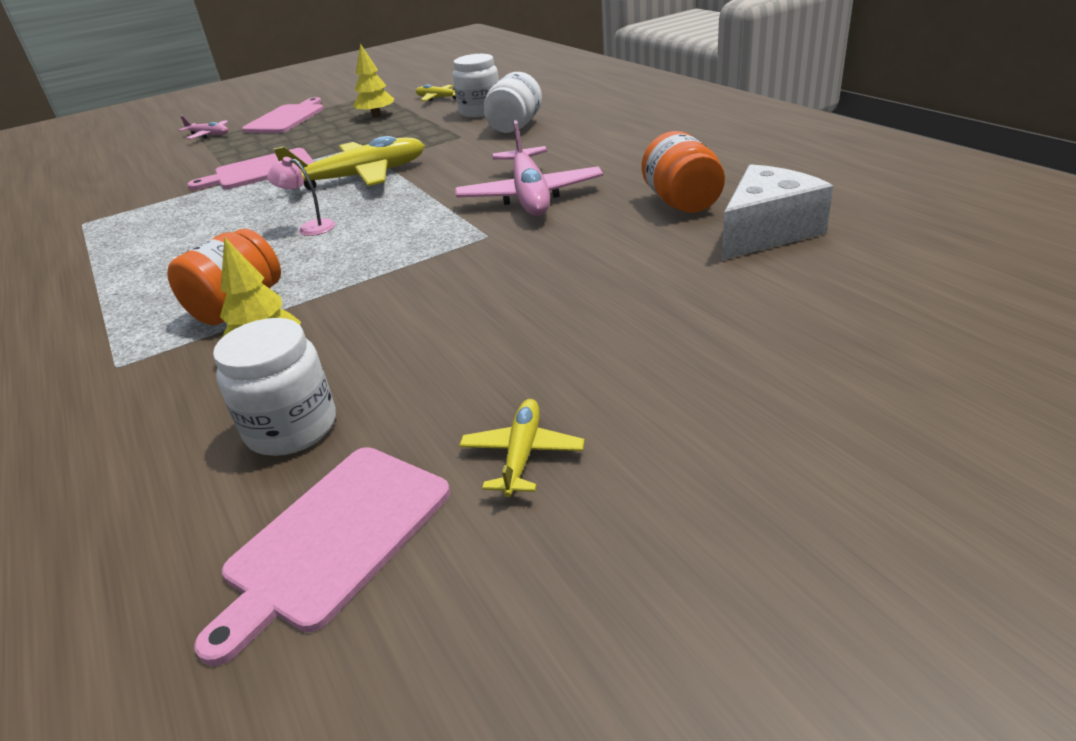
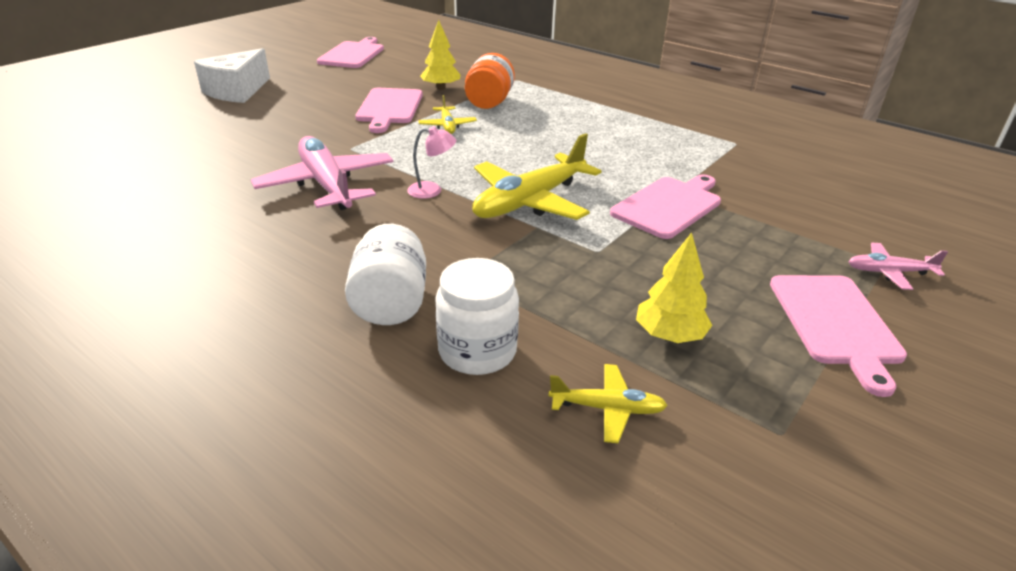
camera: 155 degrees right, 0 degrees up
(291, 428) = (396, 70): white jar -> none
(310, 227) = (510, 148): pink lamp -> pink lamp (432, 191)
(392, 305) = (389, 108): none -> pink cutting board
(522, 454) = (292, 71): yellow plane -> yellow plane (447, 126)
(682, 202) = (181, 183): orange jar -> none
(766, 232) = (126, 160): white cheese -> white cheese (237, 91)

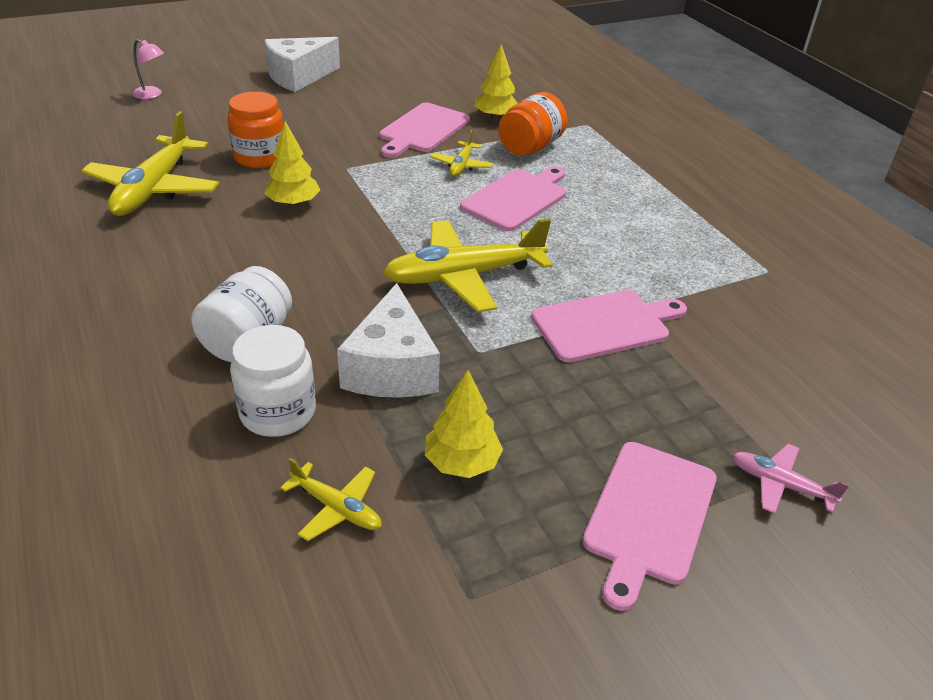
camera: 25 degrees right, 5 degrees up
(172, 205) = (154, 188): none -> yellow plane
(259, 157) = (260, 157): none -> orange jar
(327, 185) = (293, 203): pink plane -> yellow tree
(353, 54) = (442, 54): pink cutting board -> pink cutting board (516, 198)
(432, 191) = (381, 237): pink lamp -> pink lamp (152, 95)
(541, 284) = (392, 368): none -> white cheese

